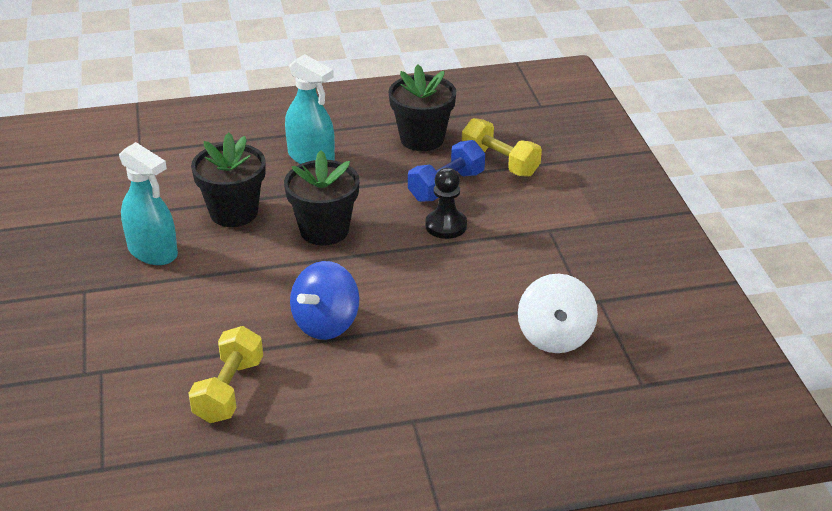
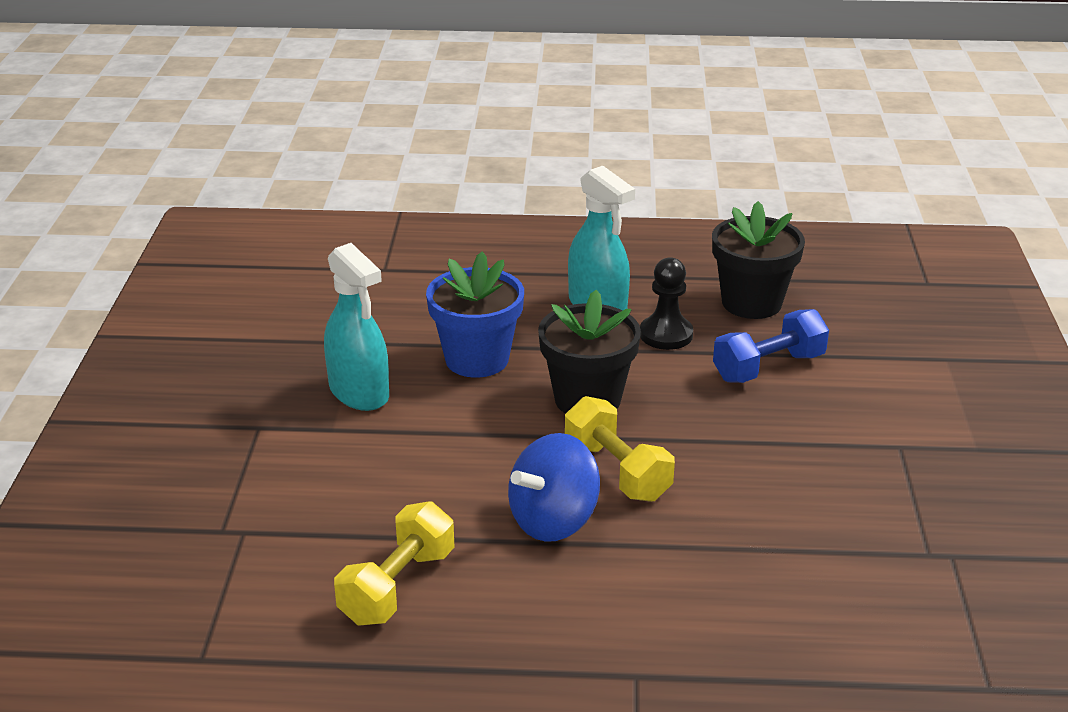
camera: 15 degrees right, 5 degrees down
(234, 212) = (477, 359): black flower pot -> blue flower pot
(446, 226) = (754, 418): black pawn -> black pawn (666, 335)
(500, 162) = (851, 347): yellow dumbbell -> yellow dumbbell (617, 471)
(555, 337) = (872, 594): white spinning top -> none

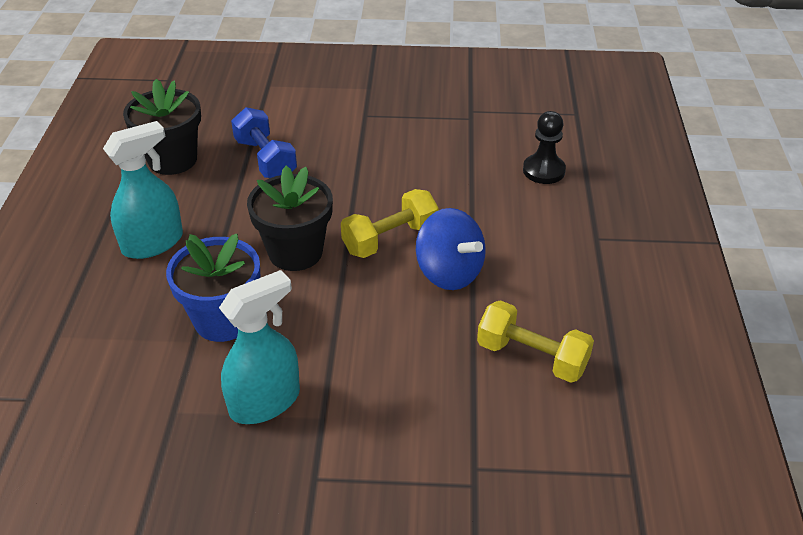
camera: 90 degrees left, 10 degrees up
(666, 335) = (209, 206): black pawn -> black pawn (543, 170)

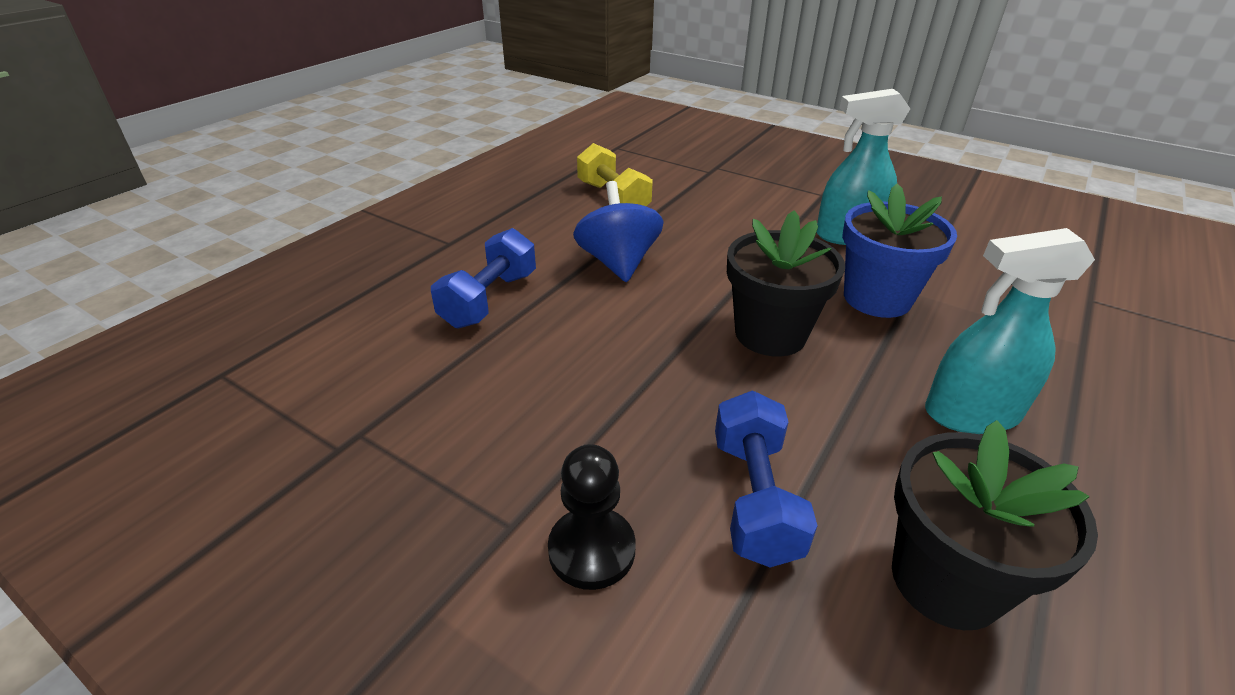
camera: 150 degrees left, 5 degrees down
(390, 239) = (650, 310): yellow dumbbell -> none
(502, 204) = (489, 299): none -> blue dumbbell
(543, 170) = (392, 317): black pawn -> black pawn (592, 550)

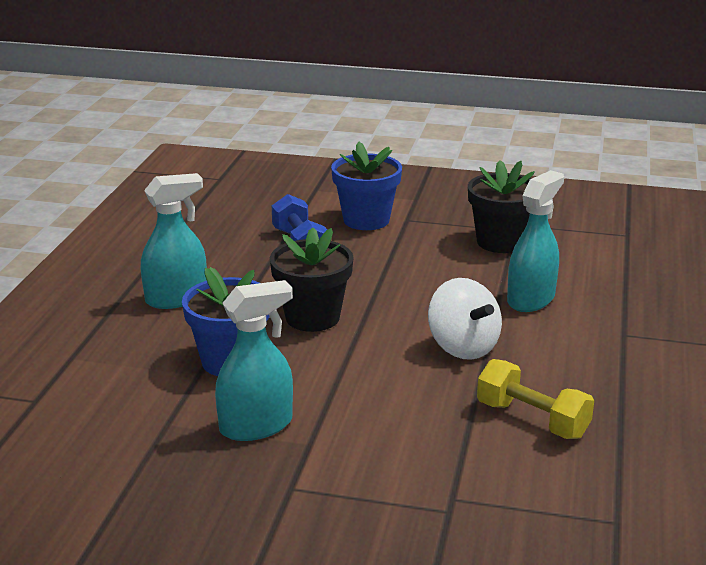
camera: 160 degrees right, 10 degrees down
(489, 299) = (531, 299): blue dumbbell -> turquoise spray bottle
(592, 550) = (366, 220): black pawn -> blue flower pot
(618, 263) = (463, 347): blue spinning top -> white spinning top
(946, 580) = (209, 238): black flower pot -> black flower pot (500, 242)

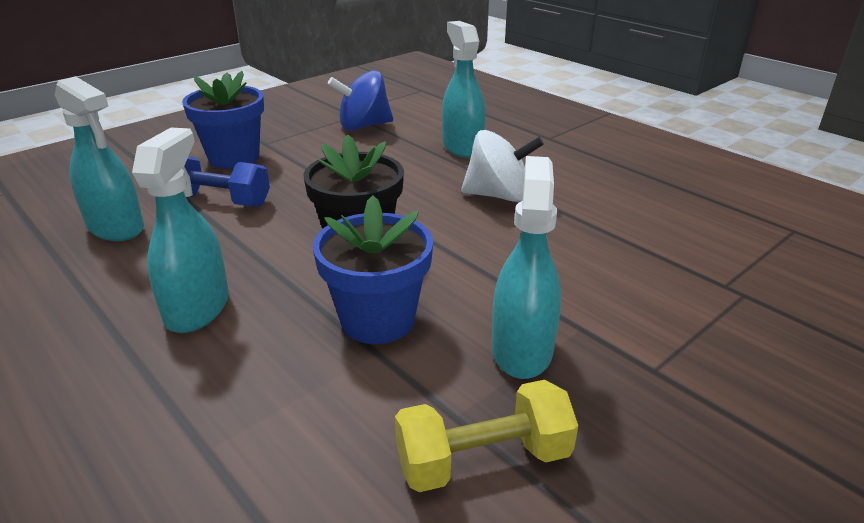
camera: 55 degrees left, 5 degrees up
(225, 231) = (116, 228): none -> turquoise spray bottle
(500, 242) = (363, 126): black flower pot -> blue spinning top
(532, 420) = (634, 209): yellow dumbbell -> yellow dumbbell (483, 460)

